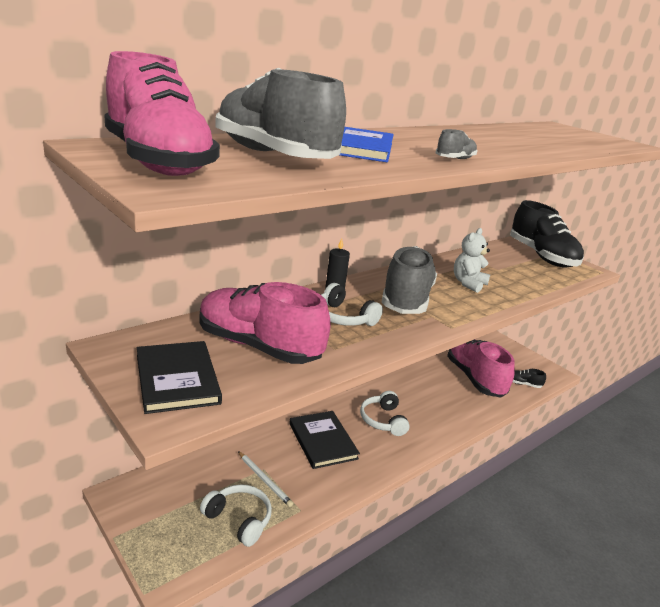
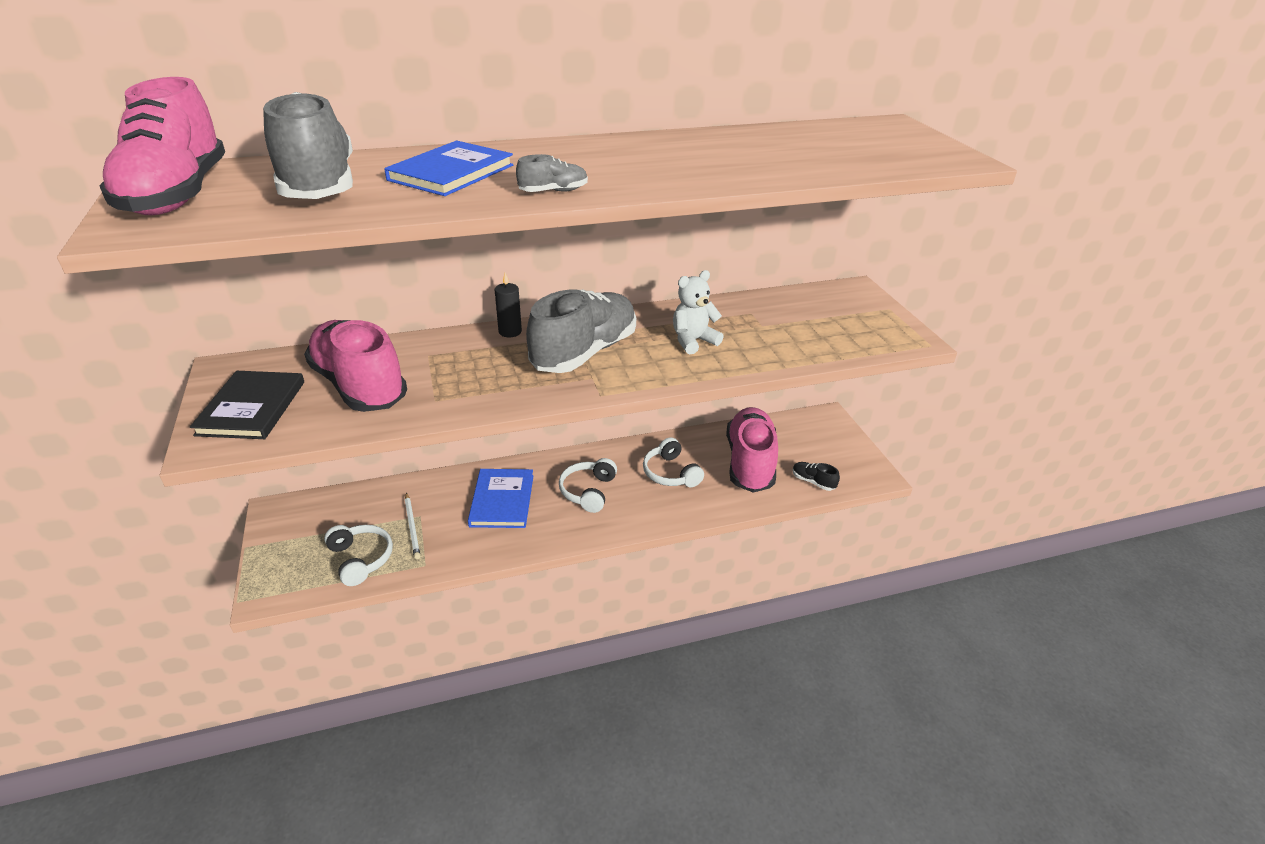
camera: 25 degrees right, 10 degrees up
(323, 441) = (502, 500): black book -> blue book
(343, 317) = (484, 366): white headphones -> white headphones (671, 473)
(541, 256) = (856, 313): black shoe -> none

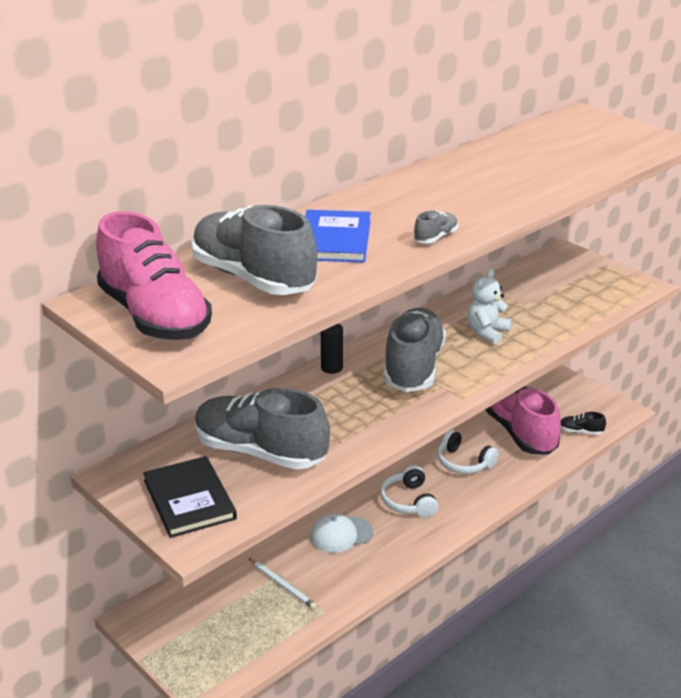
camera: 25 degrees left, 5 degrees down
(359, 386) = (260, 452): pink shoe -> grey shoe
(360, 559) = (262, 628): white headphones -> none
(502, 500) = (341, 534): blue book -> white cap

